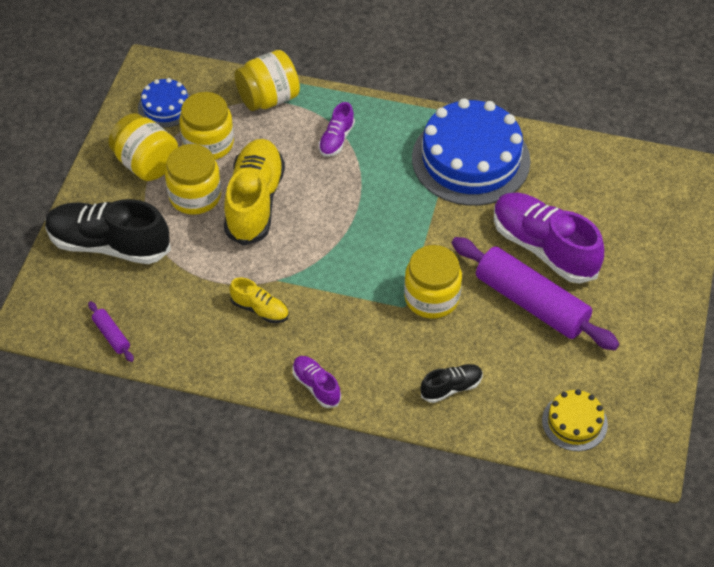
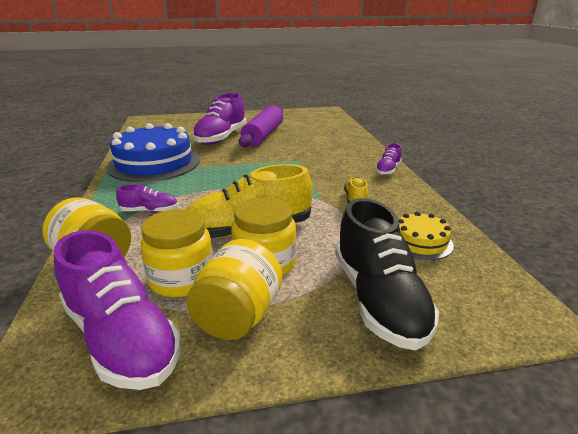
camera: 115 degrees left, 25 degrees down
(111, 335) = (469, 257): purple rolling pin -> none
(165, 106) = (121, 338): blue cake -> purple shoe
(431, 297) = (284, 155): yellow jar -> none
(451, 388) = (340, 142): black shoe -> none
(574, 422) = (325, 121): yellow cake -> yellow cake (420, 242)

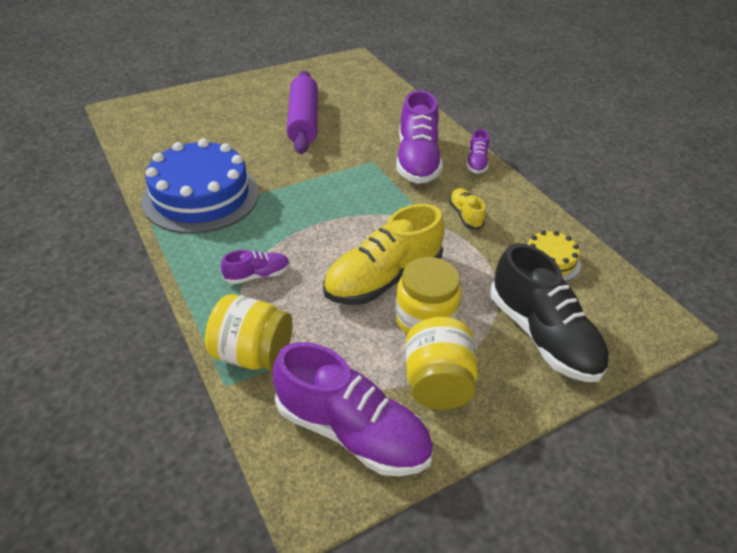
camera: 20 degrees left, 15 degrees up
(181, 279) = (359, 356): yellow jar -> none
(221, 138) = (252, 134): purple shoe -> purple shoe (417, 160)

